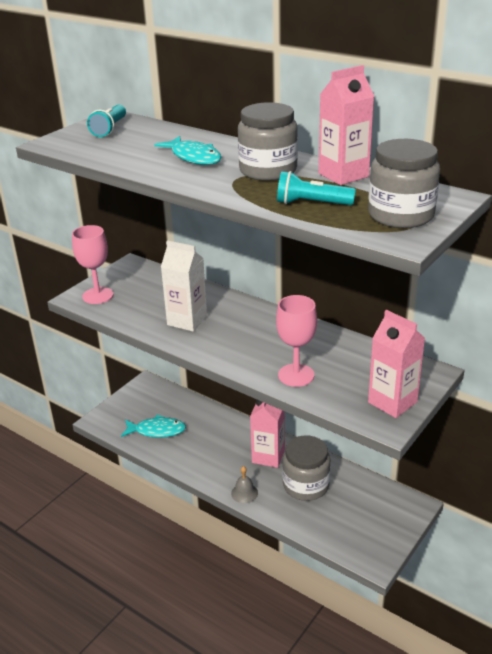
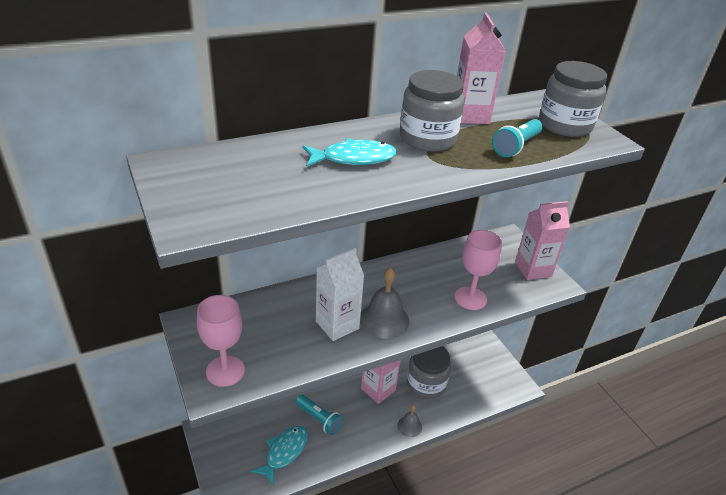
camera: 65 degrees left, 5 degrees up
(110, 129) = (201, 176): turquoise flashlight -> turquoise flashlight (319, 419)
(216, 339) = (384, 319): none -> grey bell

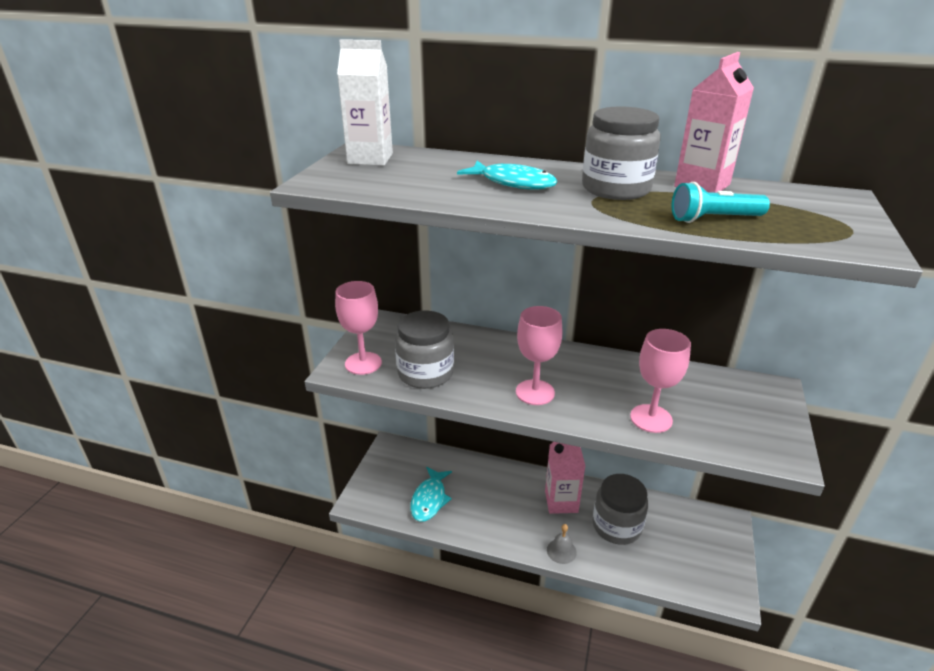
camera: 45 degrees right, 5 degrees down
(284, 452) = (429, 499): turquoise fish -> turquoise fish turned 120 degrees clockwise
(319, 419) = (483, 493): turquoise flashlight -> none
(337, 325) = (487, 376): white carton -> white carton (370, 159)
(384, 319) = (535, 392): grey bell -> pink goblet
(533, 269) = (769, 430): pink carton -> none
(565, 125) = (823, 221): grey jar -> grey jar (425, 373)

